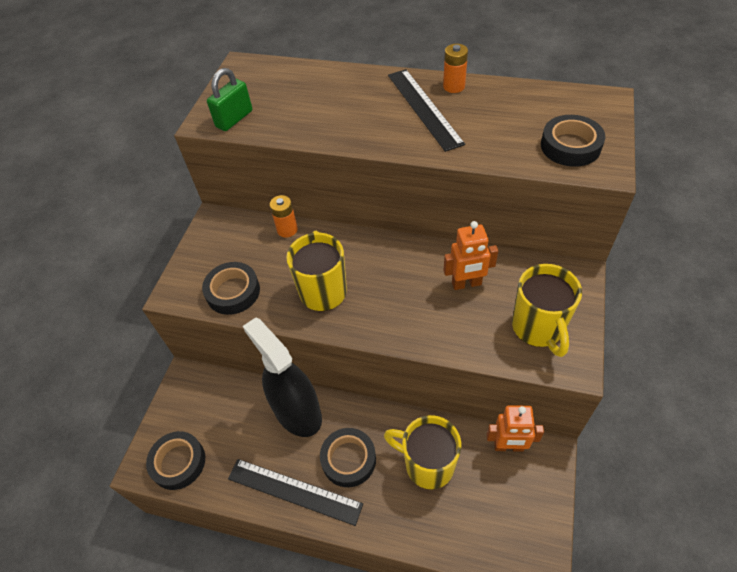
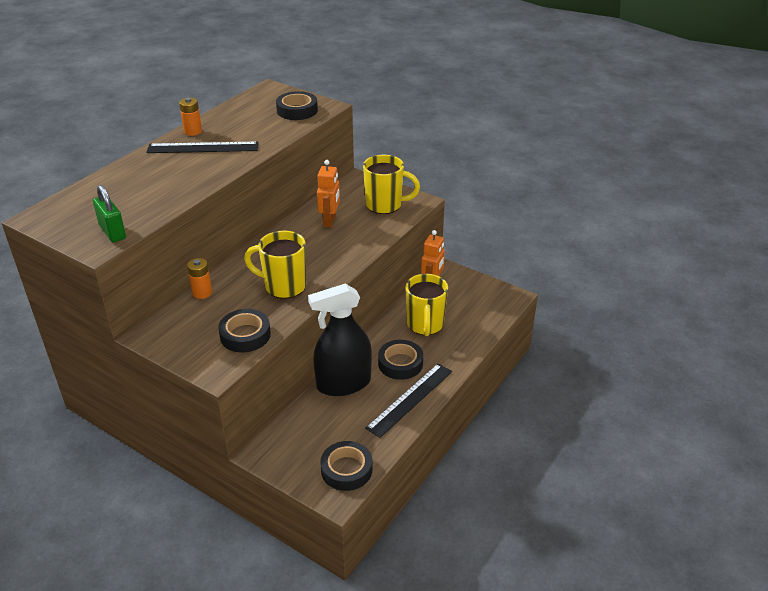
camera: 75 degrees left, 15 degrees down
(427, 464) = (425, 325): yellow mug -> yellow mug turned 45 degrees counterclockwise

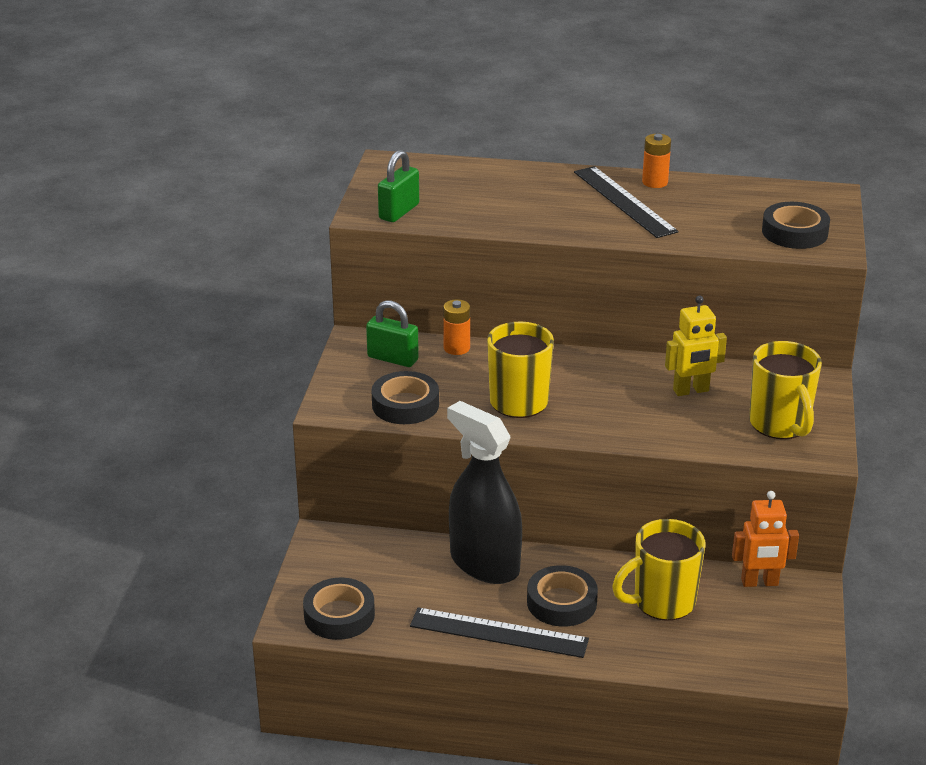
camera: 65 degrees right, 5 degrees down
(186, 324) = (393, 358): none -> green padlock
(330, 221) = (691, 391): orange robot -> yellow robot

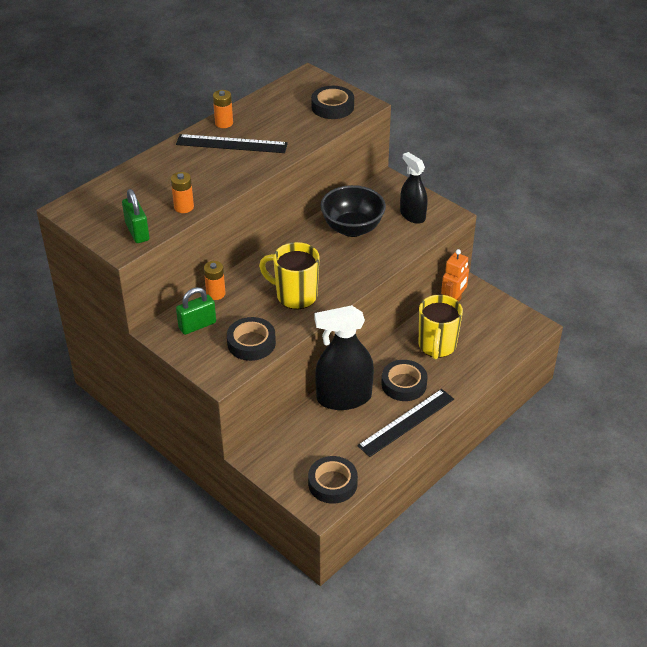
camera: 55 degrees left, 10 degrees up
(474, 219) = (184, 207): none -> orange battery
(691, 391) = (352, 228): yellow robot -> black bowl
(780, 425) = (412, 215): yellow mug -> black spray bottle

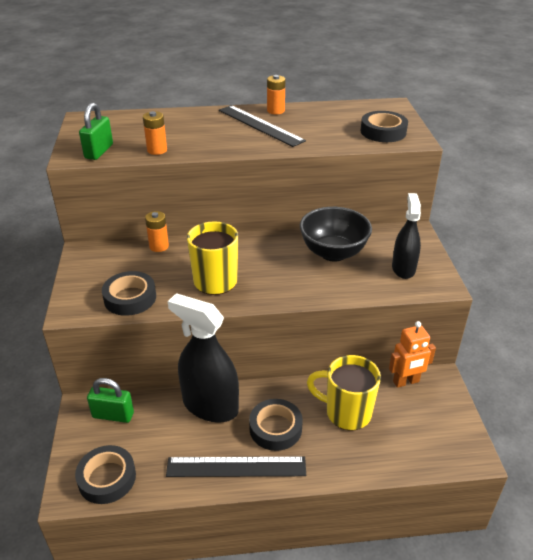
camera: 40 degrees right, 5 degrees down
(197, 325) = (113, 262): green padlock -> green padlock (113, 415)
(437, 346) = (346, 412): yellow mug -> yellow mug turned 60 degrees clockwise

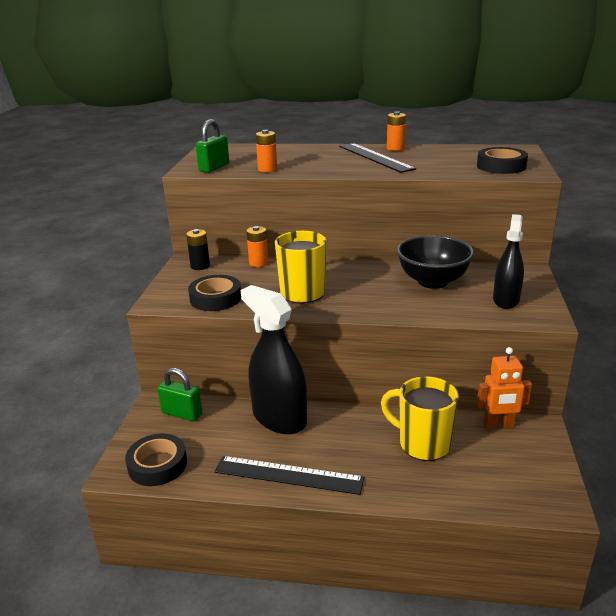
camera: 15 degrees right, 10 degrees down
(99, 256) = (200, 266): none -> black battery
(275, 428) = (340, 447): black tape -> none

